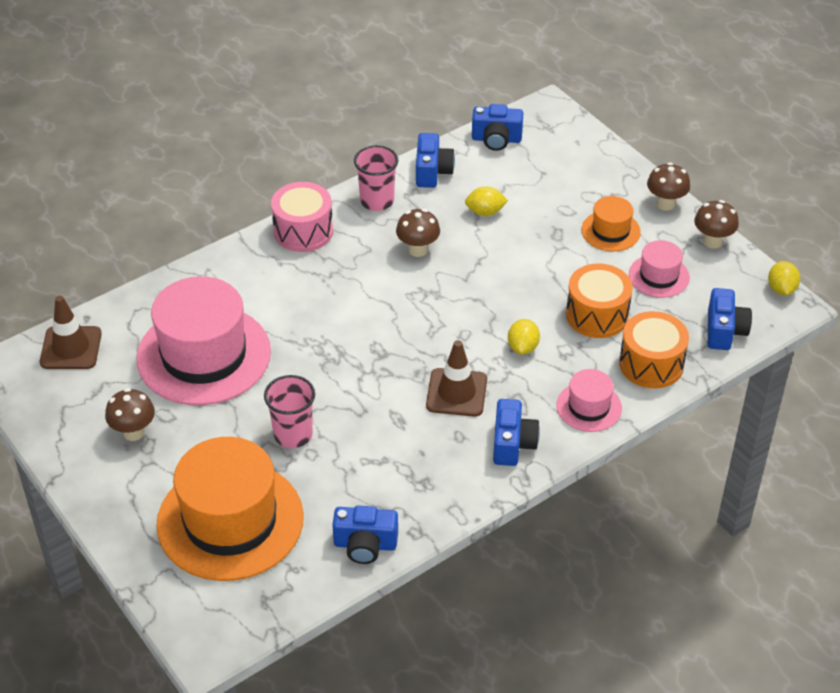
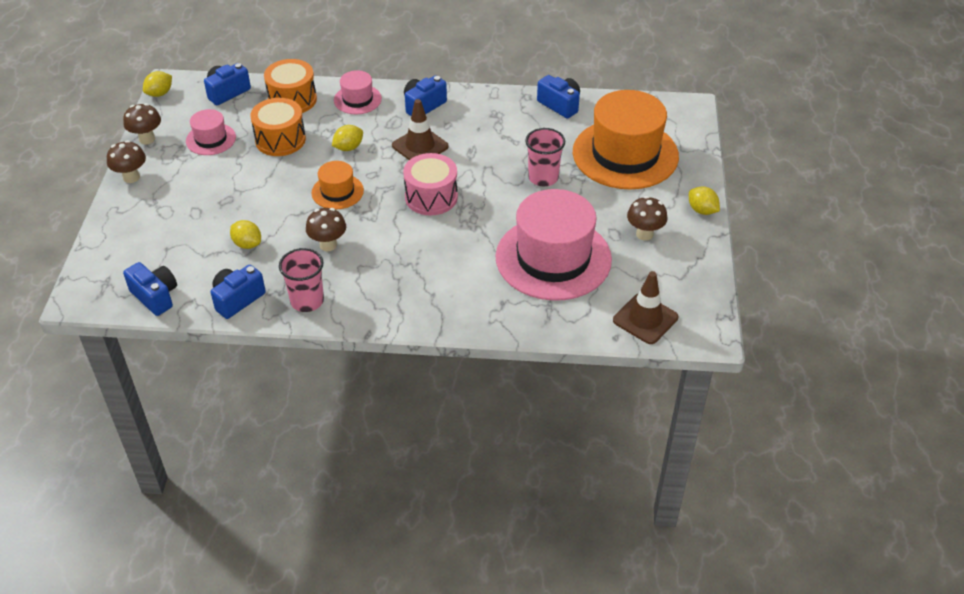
camera: 140 degrees left, 0 degrees up
(91, 497) = (702, 210): none -> yellow lemon
(303, 231) = (388, 310): pink drum -> pink drum (431, 197)
(610, 231) = (192, 181): orange hat -> orange hat (337, 192)

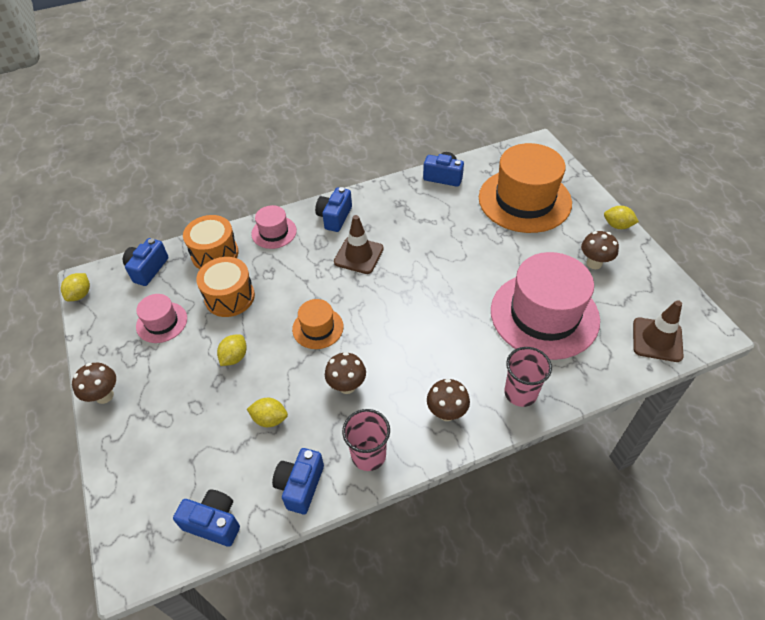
camera: 25 degrees left, 5 degrees up
(147, 139) = (96, 347): brown mushroom -> brown mushroom (446, 413)
(348, 147) = (297, 281): yellow lemon -> yellow lemon (234, 357)
(431, 197) = (403, 299): pink drum -> none
(543, 178) = (479, 245): pink cup -> pink cup (520, 393)

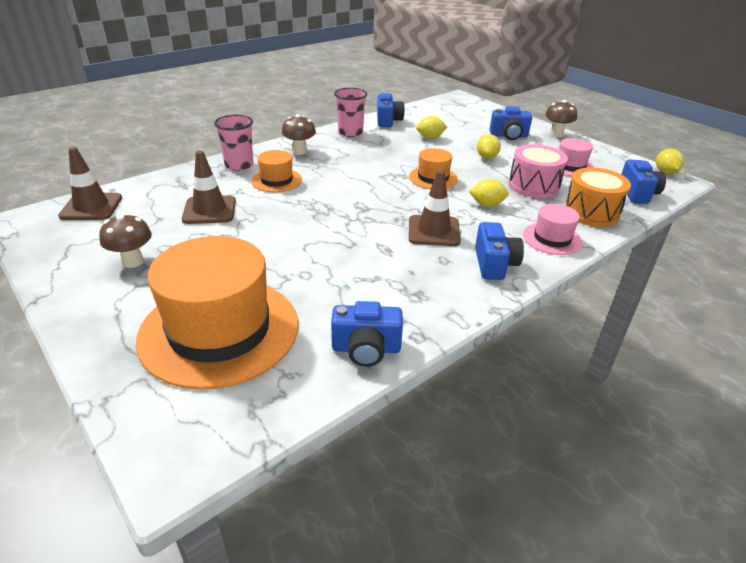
camera: 160 degrees right, 15 degrees down
(214, 523) = (429, 108): blue camera -> blue camera (509, 136)
(230, 297) = (533, 186): orange drum -> pink drum
(347, 386) = (384, 154): brown mushroom -> none
(479, 353) = (276, 180): none -> orange hat
(544, 315) = (209, 210): pink hat -> brown traffic cone
(617, 226) = (72, 313): yellow lemon -> yellow lemon (487, 204)

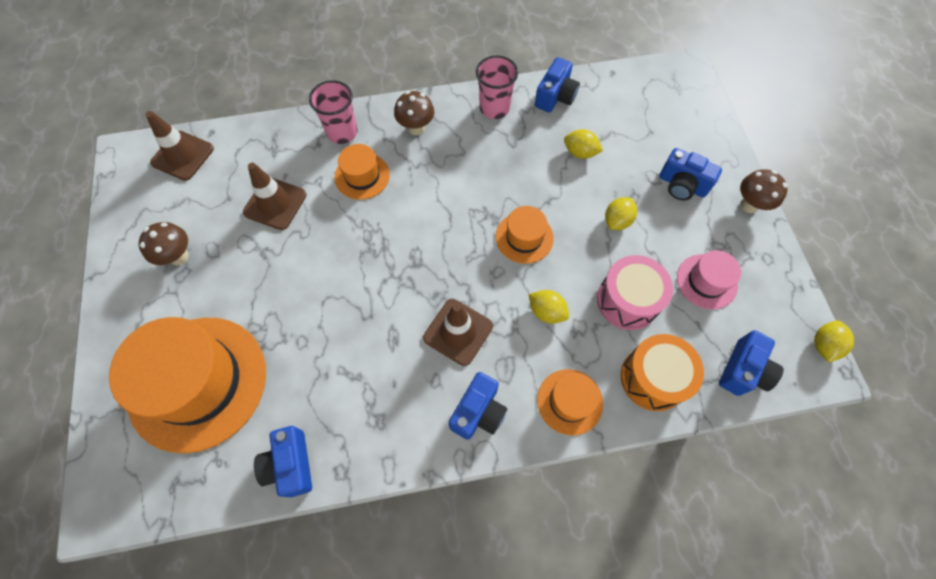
camera: 30 degrees right, 30 degrees up
(366, 349) = (290, 465): blue camera -> blue camera turned 45 degrees clockwise
(552, 238) = (570, 401): pink hat -> orange hat

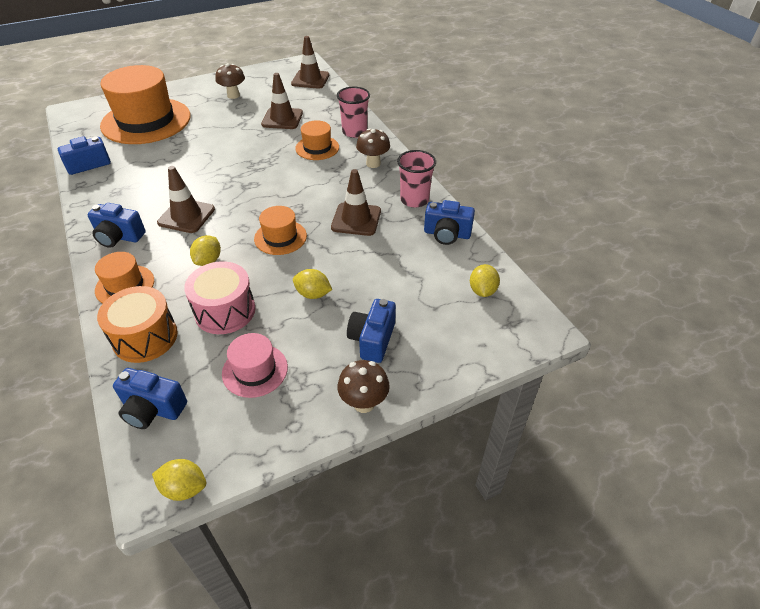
camera: 75 degrees right, 20 degrees down
(512, 164) = (356, 219): none -> brown traffic cone
(580, 152) = (385, 259): yellow lemon -> yellow lemon (482, 291)

